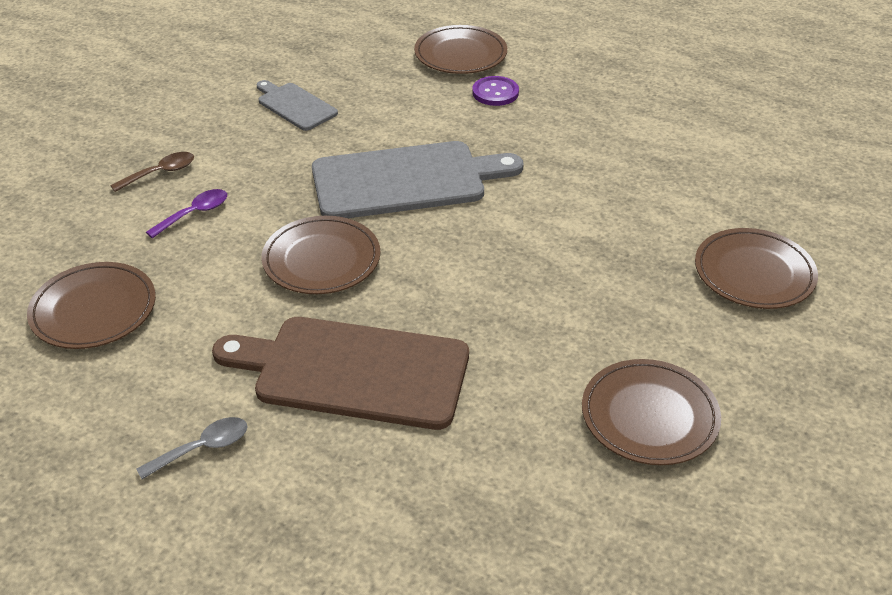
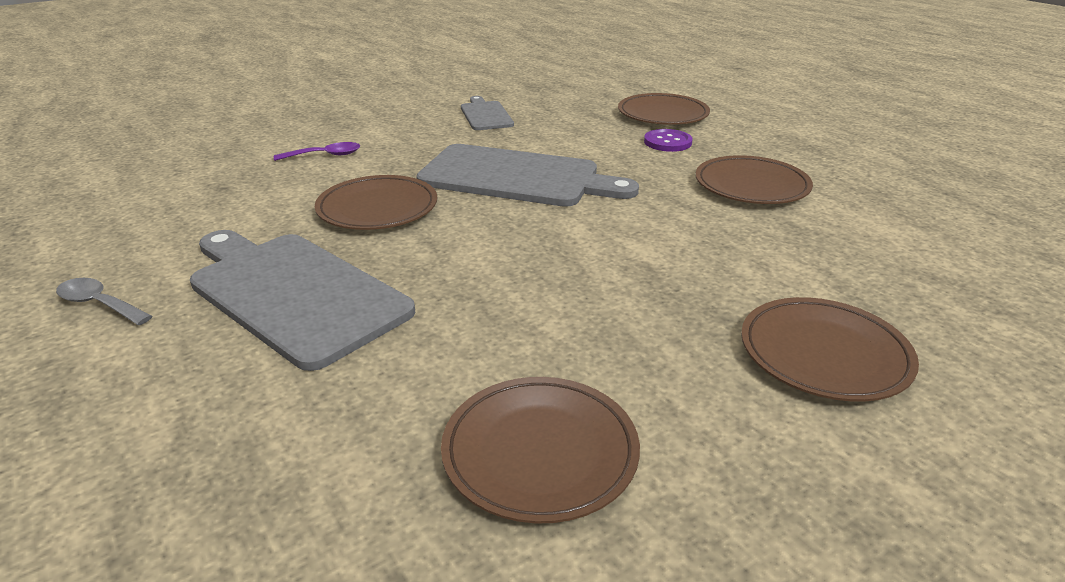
camera: 30 degrees right, 10 degrees down
(94, 310) = (174, 190): brown plate -> brown plate (751, 185)
(160, 173) = (335, 128): brown spoon -> none
(202, 448) = (100, 304): grey spoon -> grey spoon turned 150 degrees counterclockwise
(353, 372) = (293, 293): brown cutting board -> grey cutting board

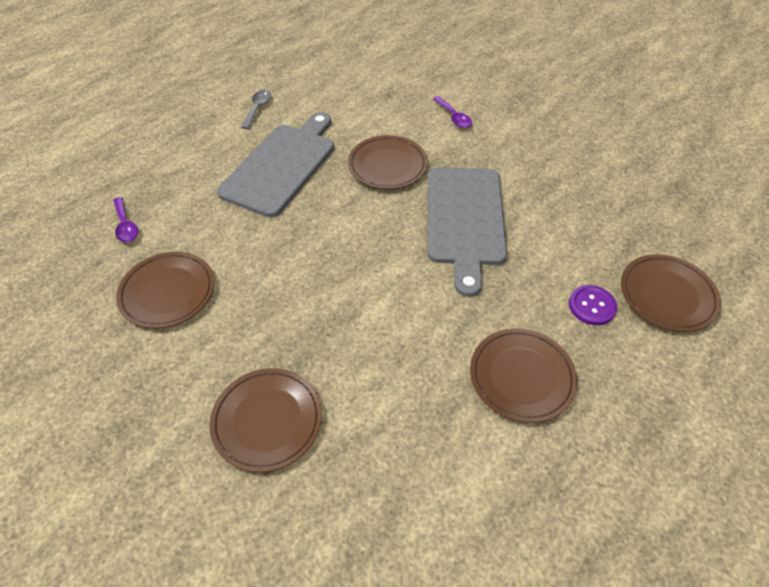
camera: 75 degrees right, 20 degrees up
(300, 519) = (126, 225): none -> purple spoon
(485, 115) = (580, 174): grey cutting board -> none

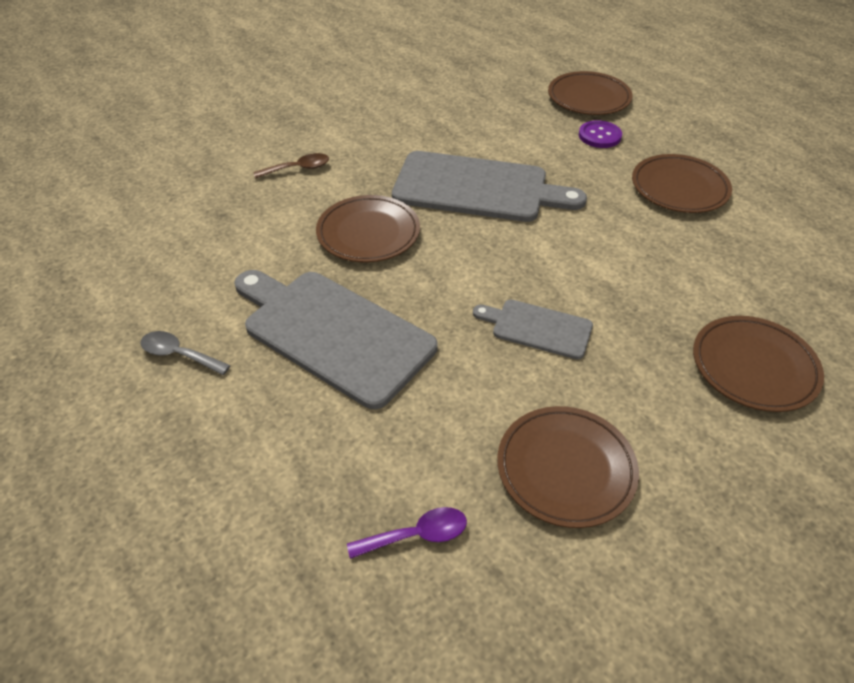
camera: 80 degrees left, 5 degrees down
(298, 270) = (537, 328): none -> grey cutting board
(454, 117) = (298, 169): purple spoon -> brown spoon

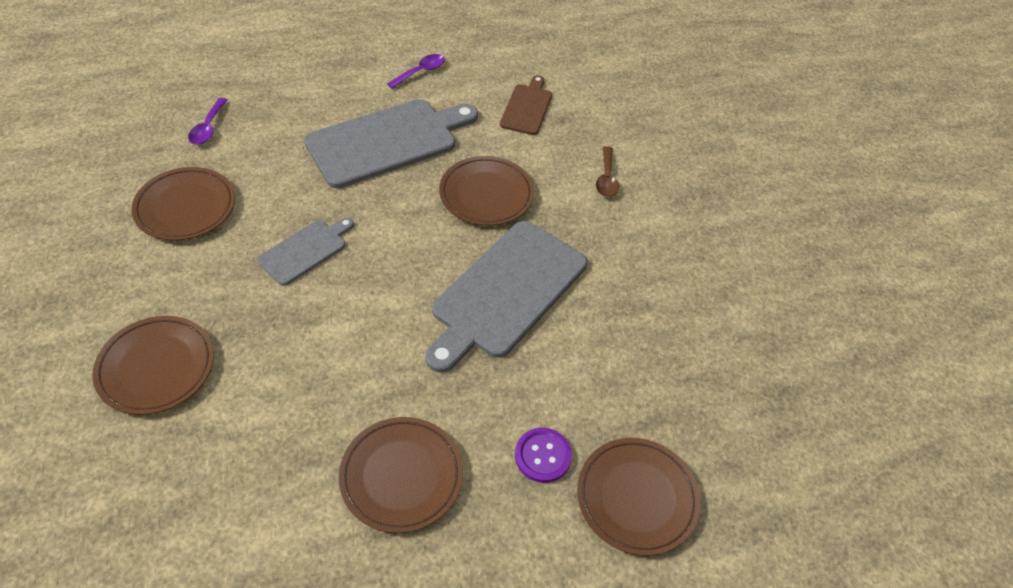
camera: 110 degrees right, 5 degrees up
(179, 354) = (420, 72): grey spoon -> purple spoon
(212, 244) = (527, 107): none -> brown cutting board

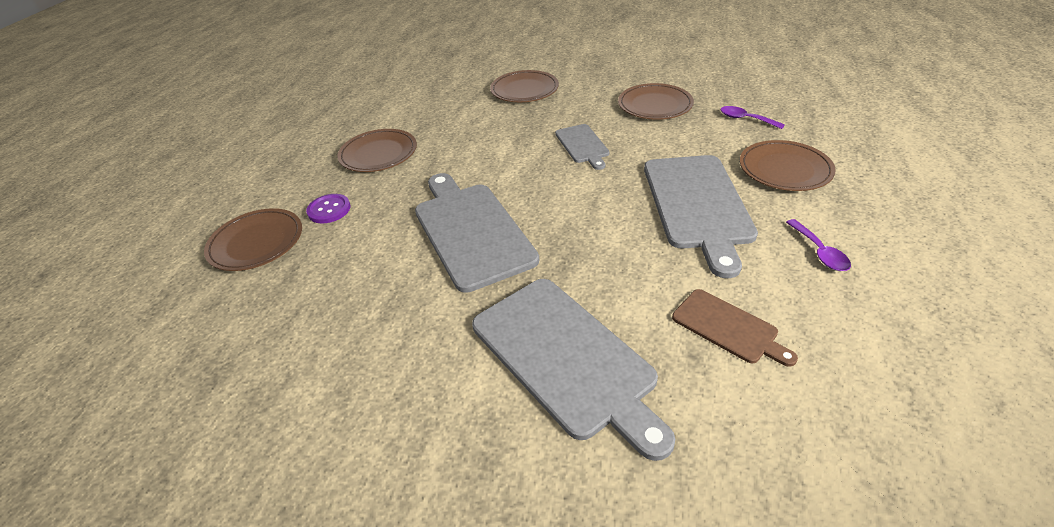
camera: 125 degrees right, 10 degrees down
(486, 194) = (592, 250): brown plate -> brown plate (784, 169)
(606, 178) = (566, 358): brown spoon -> grey cutting board

